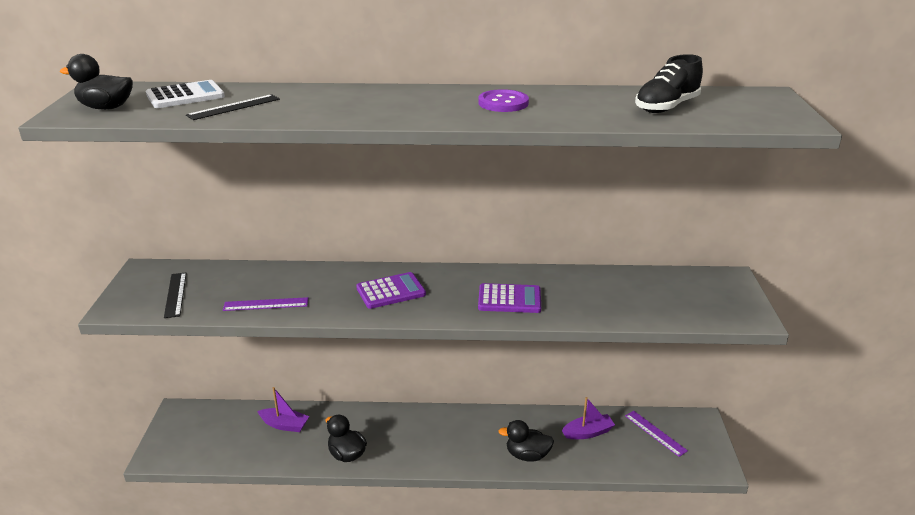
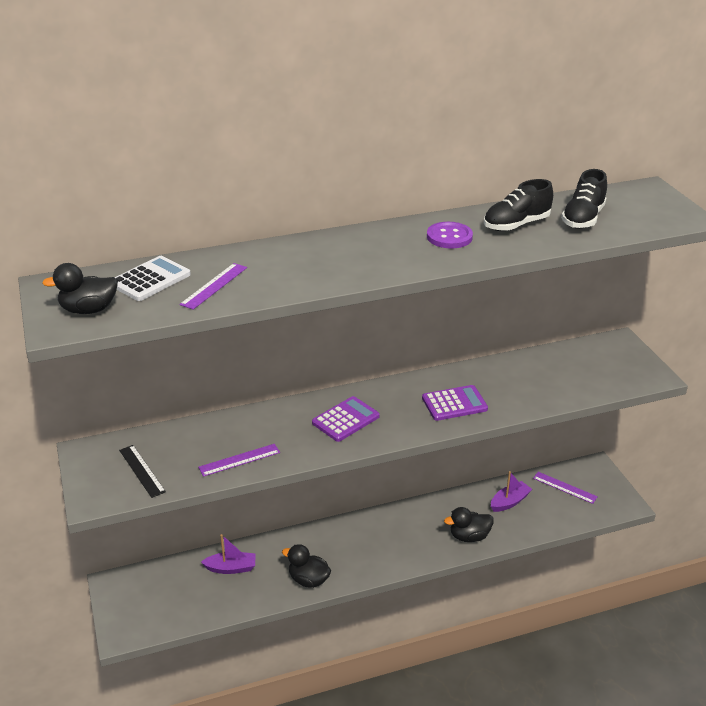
camera: 20 degrees left, 5 degrees up
(234, 107) = (214, 286): black ruler -> purple ruler
(585, 103) = (516, 225): none -> black shoe

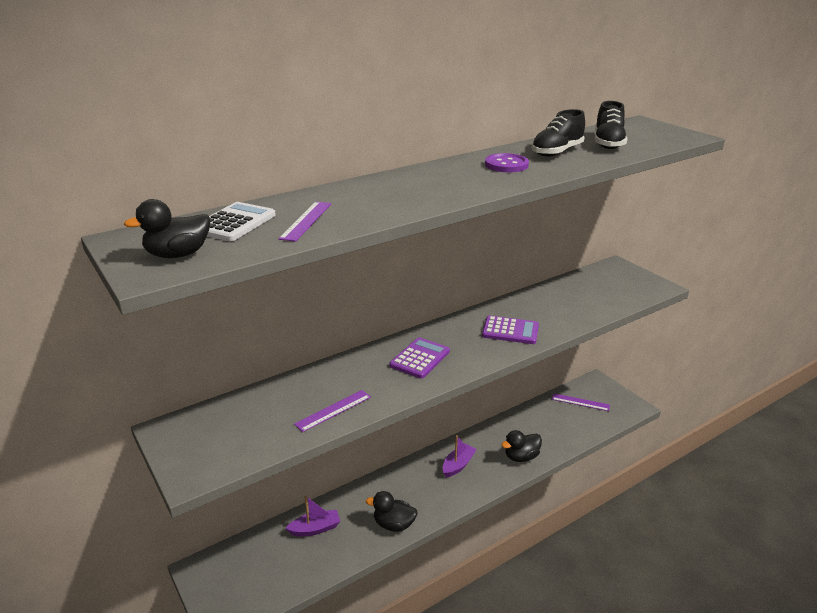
camera: 15 degrees left, 5 degrees down
(142, 470) = (235, 437): black ruler -> none
(454, 404) = (510, 331): purple calculator -> purple calculator turned 45 degrees clockwise
(509, 502) = (542, 421): purple boat -> purple boat (458, 465)

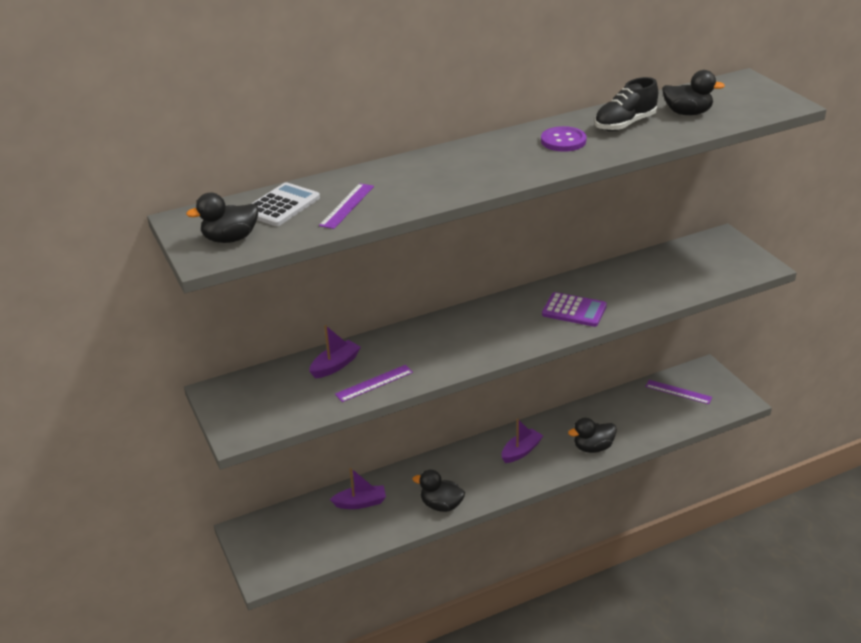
camera: 10 degrees right, 5 degrees up
(291, 395) = (335, 365): none -> purple boat
(420, 358) = (470, 336): purple calculator -> none
(608, 143) = (687, 113): black shoe -> black duck

